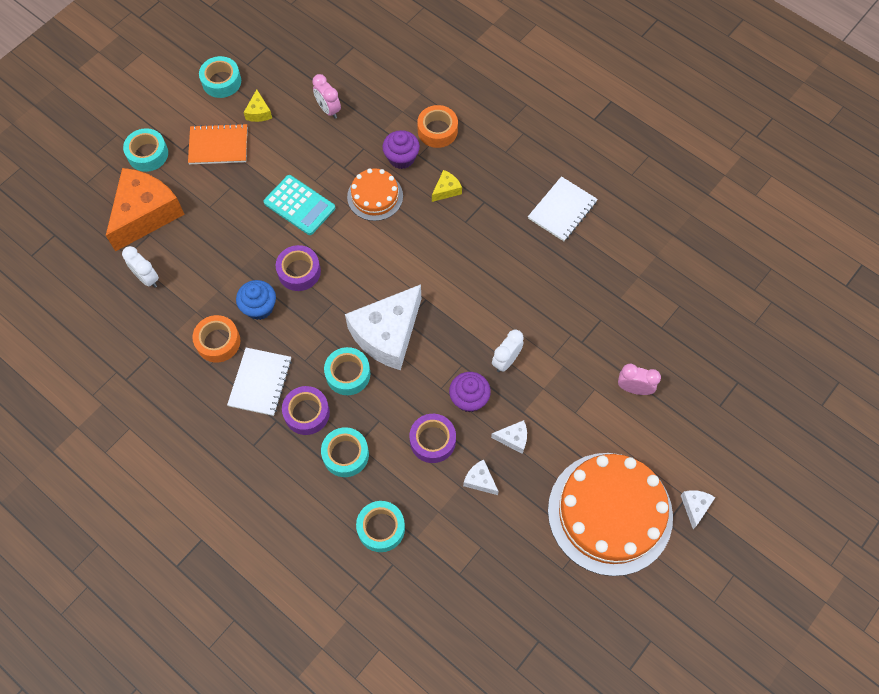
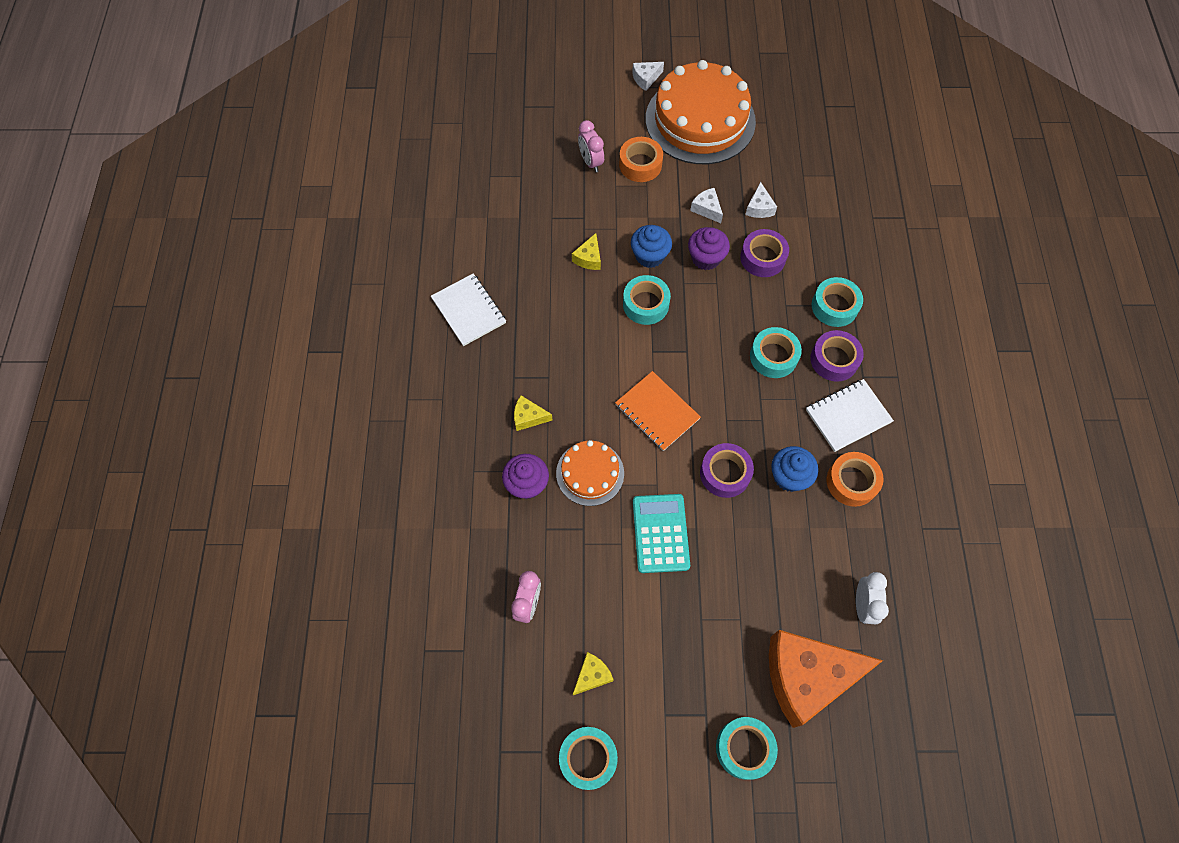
camera: 130 degrees left, 0 degrees up
(218, 145) = (667, 679): orange notebook -> orange notebook (657, 412)
(381, 528) = (858, 242): turquoise tape -> turquoise tape (645, 304)
(387, 334) = (711, 355): white cheese -> none
(437, 130) = (467, 476): orange tape -> orange tape (640, 164)
(506, 360) = (649, 256): white clock -> blue cupcake
(540, 317) = (589, 258): none -> yellow cheese
(562, 210) = (469, 311): white notebook -> white notebook turned 60 degrees clockwise

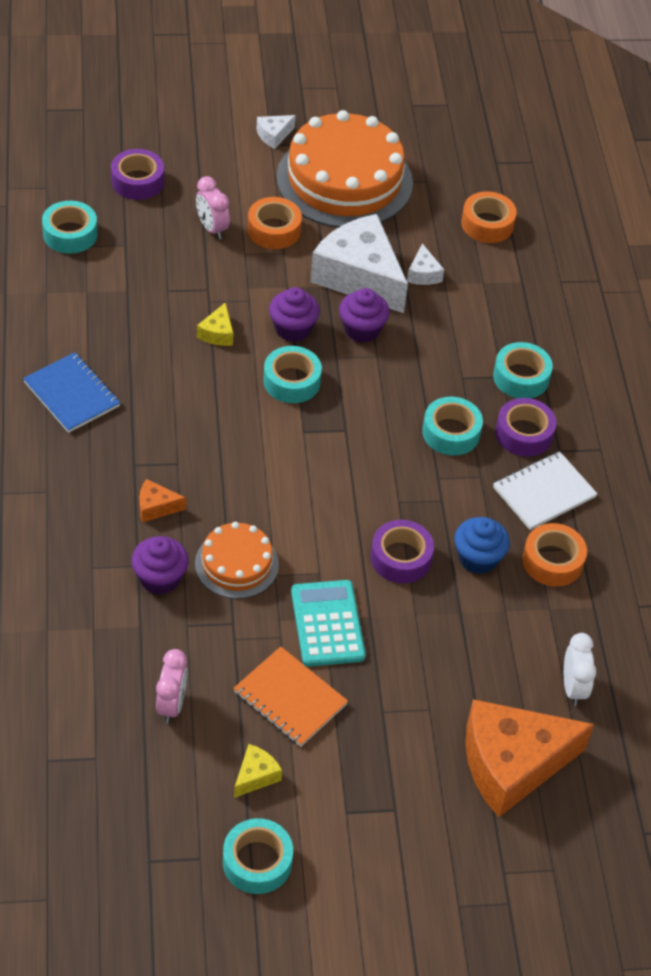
camera: 10 degrees left, 15 degrees down
(469, 311) = (72, 394): white notebook -> blue notebook
(528, 417) = (156, 507): yellow cheese -> orange cheese
(649, 256) = (292, 329): blue cupcake -> purple cupcake
(657, 412) = (314, 496): orange notebook -> orange notebook (290, 698)
(707, 209) = (359, 276): white cheese -> white cheese, size x2.41
(744, 748) = (443, 841): turquoise tape -> turquoise tape (70, 234)
(762, 258) = (431, 328): purple tape -> purple tape (137, 181)
(814, 163) = (487, 224): none -> orange tape

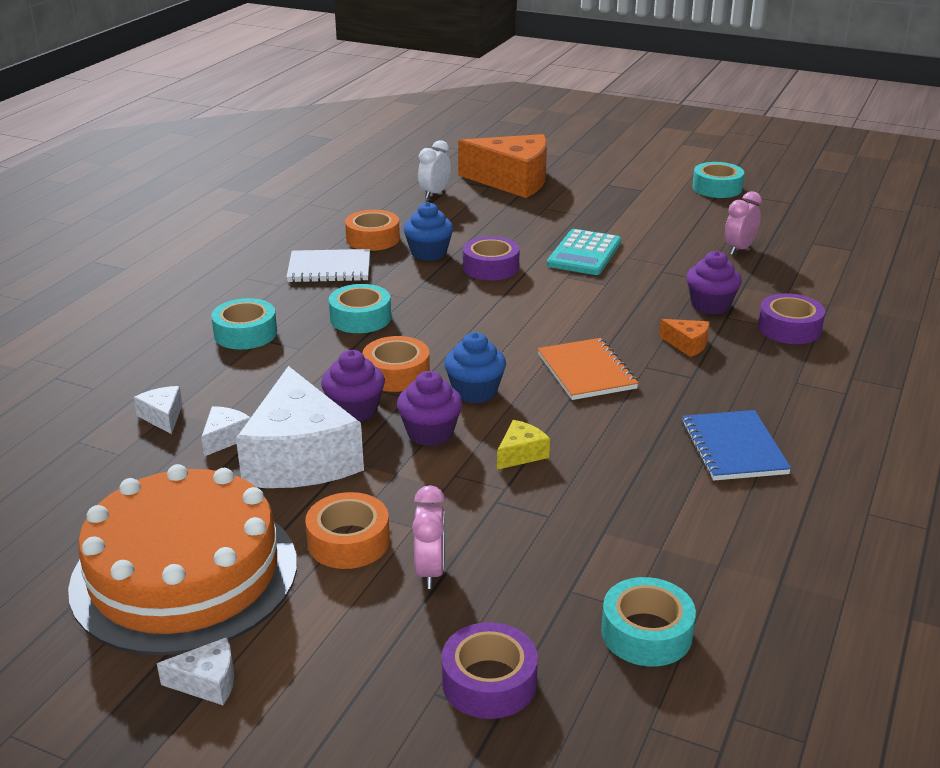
camera: 145 degrees left, 20 degrees down
(236, 564) = (635, 296): orange cake -> none
(255, 776) = (695, 212): yellow cheese -> none
(290, 698) = (644, 232): orange notebook -> orange notebook (586, 371)
(291, 381) = (475, 392): turquoise tape -> blue cupcake
(483, 275) = (163, 416): none -> white cheese
(487, 224) = (84, 462): orange tape -> orange tape (396, 374)
(524, 434) = (297, 301): purple tape -> purple tape (789, 328)

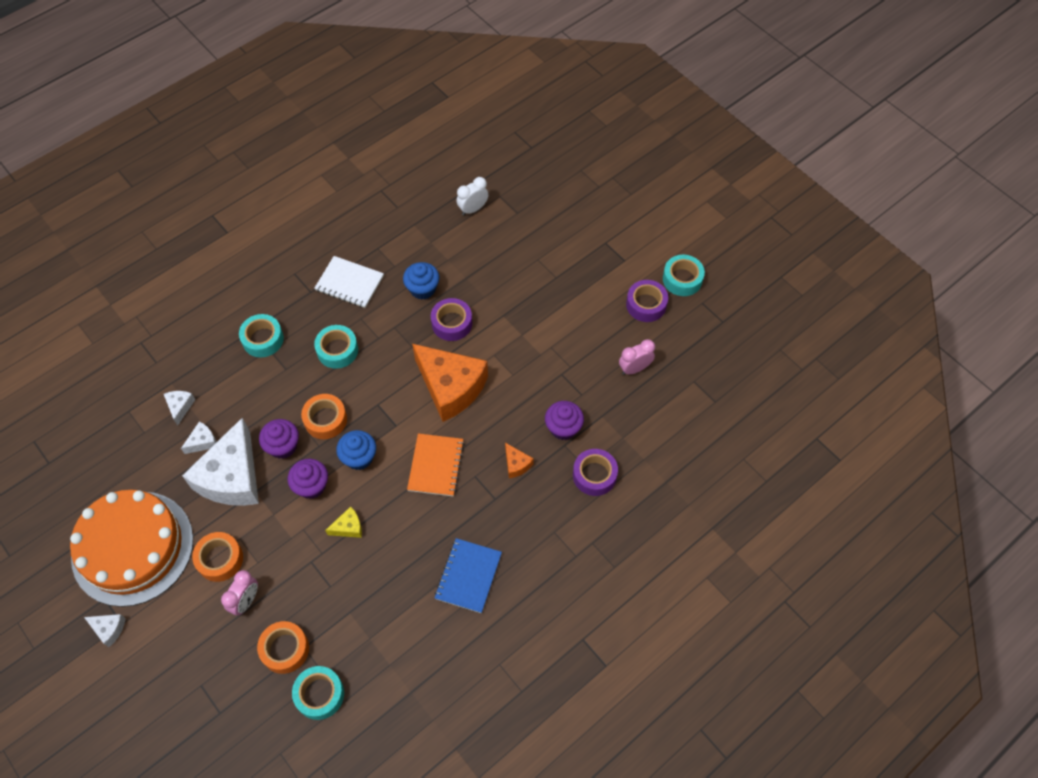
camera: 25 degrees right, 30 degrees up
(373, 239) = (397, 256): orange tape -> orange tape (285, 649)
(489, 682) = (228, 690): purple tape -> purple tape (646, 305)
(513, 181) = (539, 211): orange cheese -> orange cheese (451, 387)
(584, 253) = (524, 331): turquoise calculator -> none

